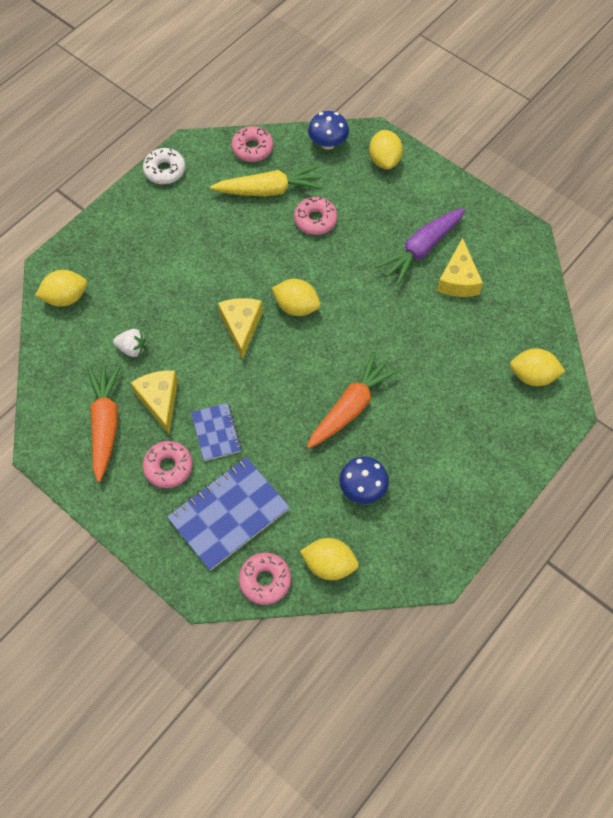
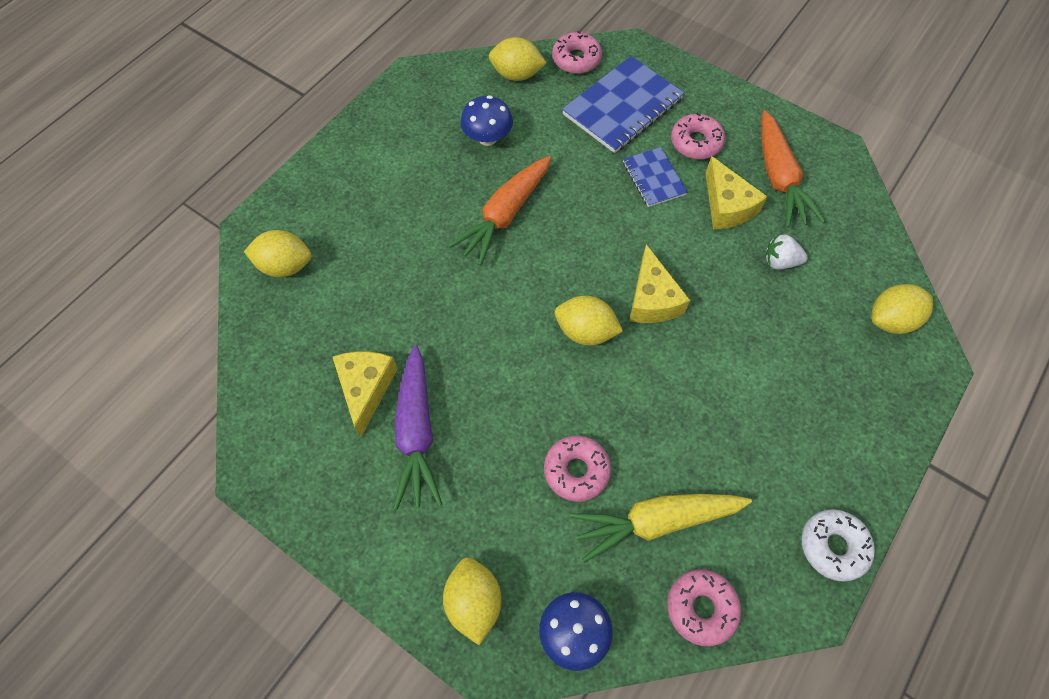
camera: 175 degrees right, 0 degrees up
(421, 249) = (416, 432): purple carrot -> purple carrot turned 135 degrees clockwise

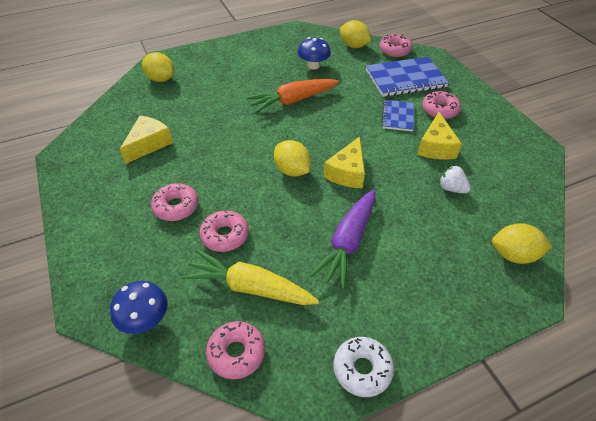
camera: 30 degrees right, 15 degrees down
(416, 432) = (154, 175): purple carrot -> purple carrot (348, 242)
(474, 602) = (106, 270): yellow lemon -> none
(484, 464) = (176, 207): none -> pink donut
(779, 178) = (484, 146): orange carrot -> none

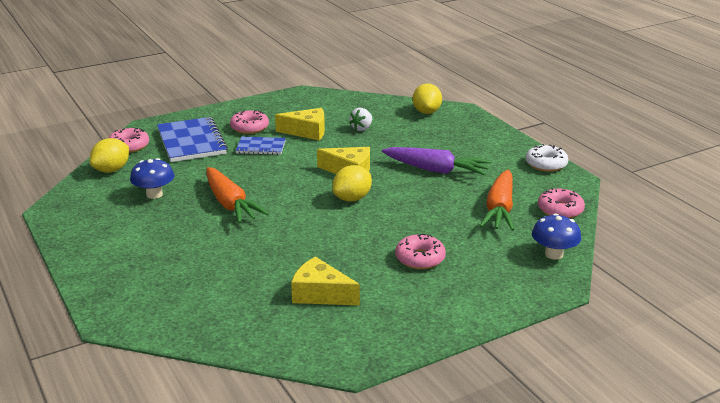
camera: 95 degrees left, 20 degrees down
(161, 79) = (169, 310): yellow lemon -> none
(225, 235) = (448, 226): pink donut -> none
(250, 287) = (499, 209): yellow carrot -> orange carrot

